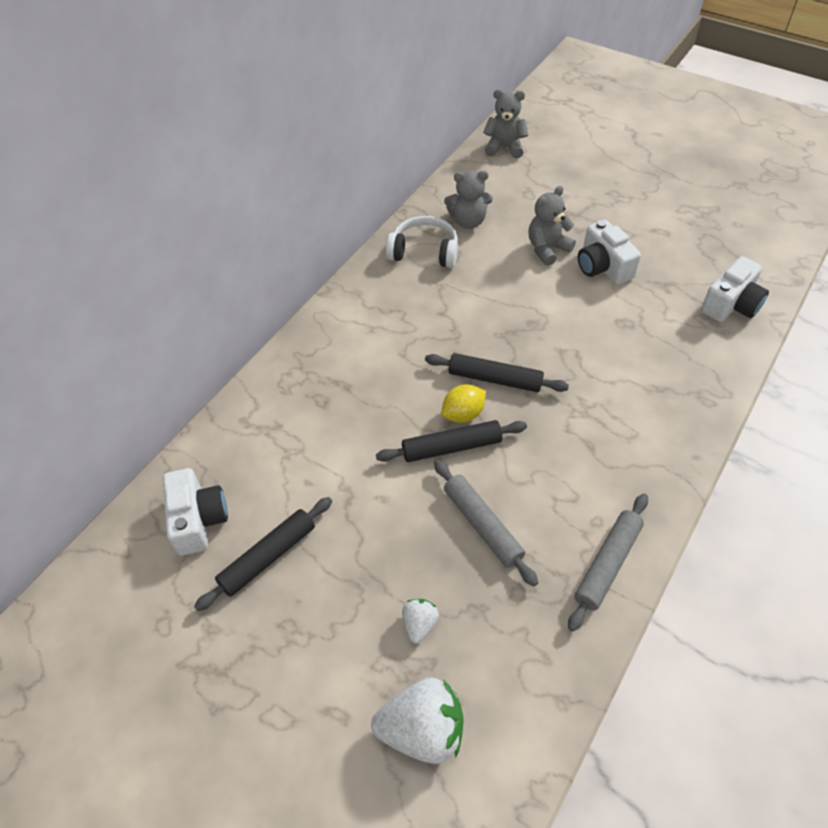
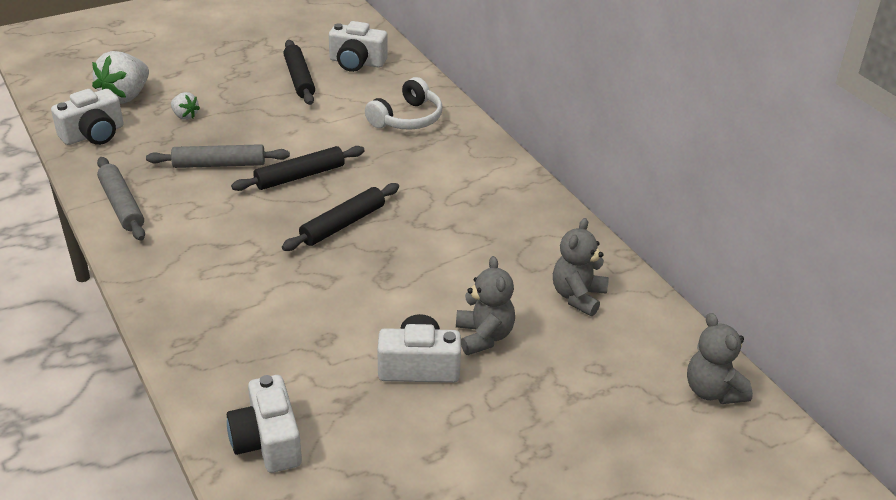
camera: 115 degrees right, 15 degrees down
(424, 251) = (550, 247): white headphones -> white headphones (407, 118)
(452, 447) = (300, 176): black rolling pin -> black rolling pin turned 45 degrees clockwise
(463, 414) = (324, 193): yellow lemon -> none
(504, 147) = (712, 391): grey teddy bear -> grey teddy bear turned 120 degrees clockwise
(522, 698) = (93, 134): none -> white camera

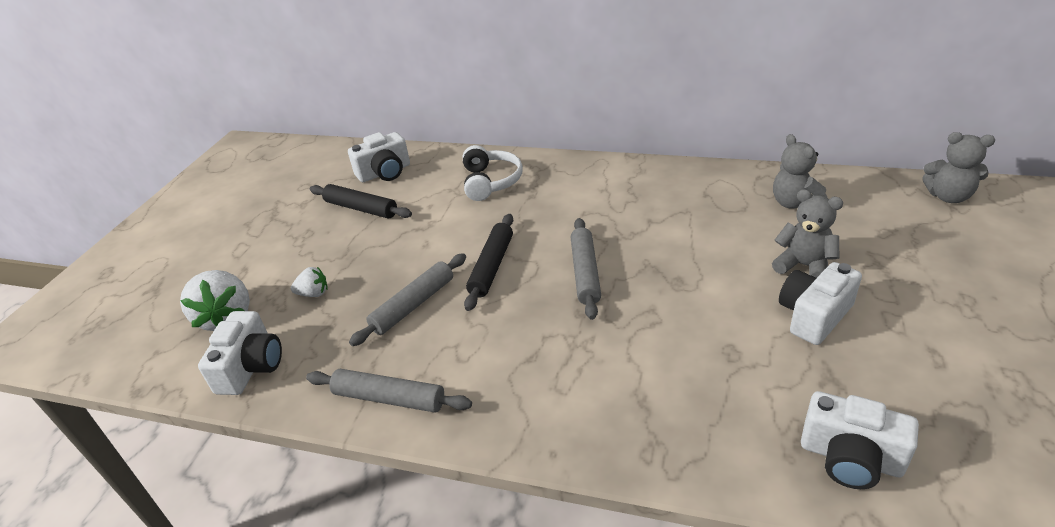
camera: 40 degrees left, 0 degrees up
(343, 224) = (585, 273): black rolling pin -> grey rolling pin

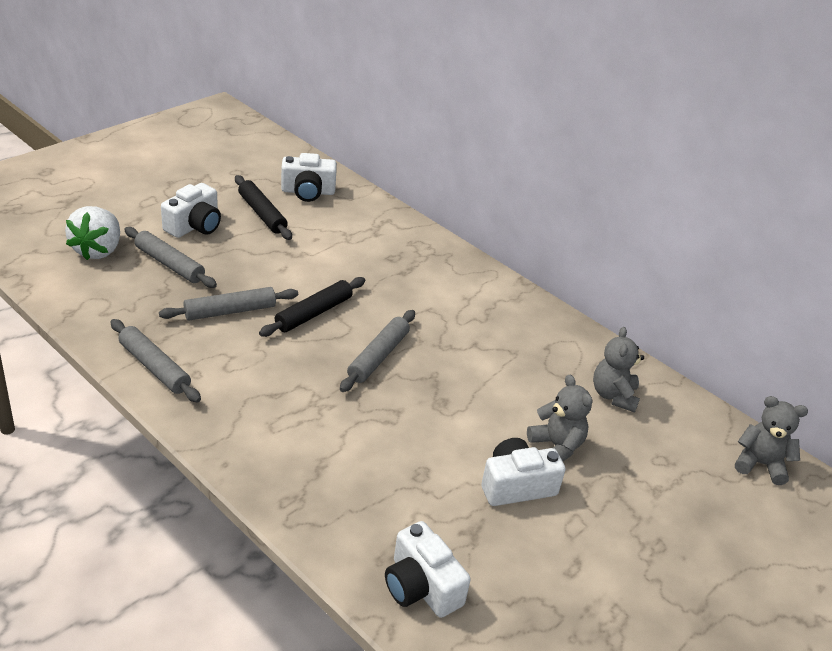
camera: 20 degrees right, 0 degrees up
(251, 367) = (85, 295): white camera -> white camera (194, 226)
(313, 293) = (170, 264): white strawberry -> grey rolling pin
(490, 182) = (382, 243): white headphones -> none
(948, 196) = (760, 464): grey teddy bear -> grey teddy bear turned 150 degrees clockwise

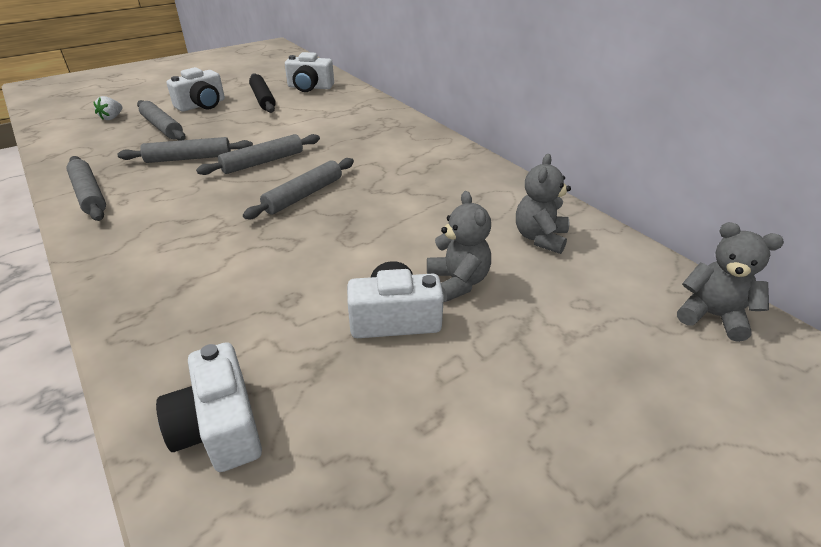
camera: 15 degrees right, 0 degrees up
(98, 250) = (112, 118): white strawberry -> white strawberry, size x0.51
(313, 313) = (263, 162): black rolling pin -> grey rolling pin

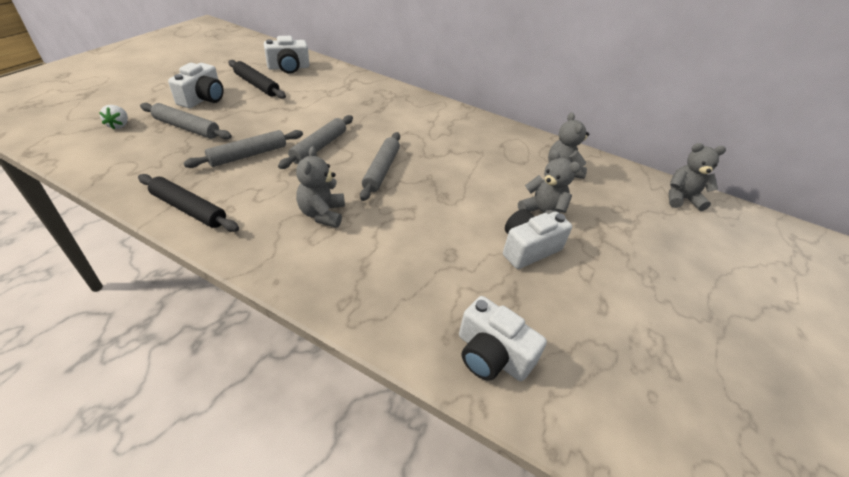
camera: 30 degrees left, 5 degrees up
(89, 195) = (189, 209): grey rolling pin -> black rolling pin
(198, 224) = (322, 214): none -> grey teddy bear

